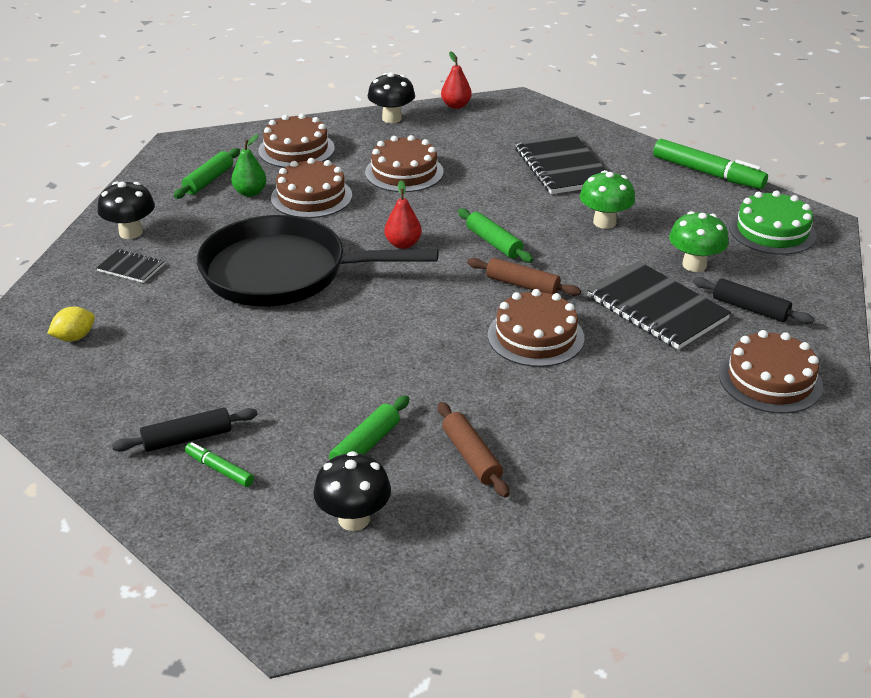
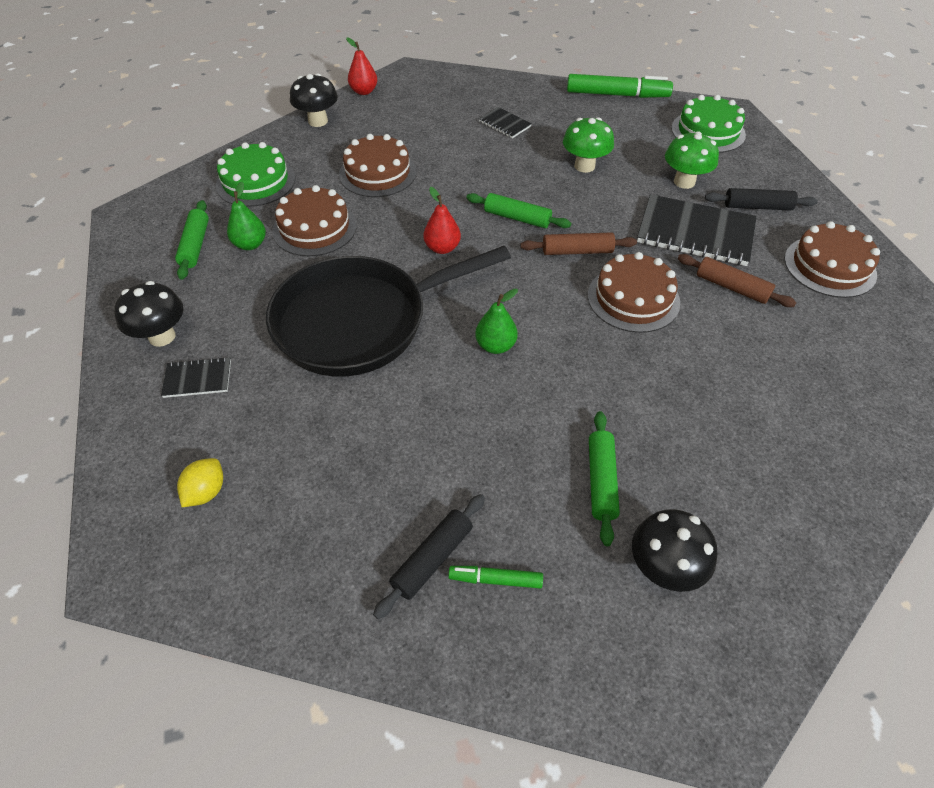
camera: 30 degrees left, 15 degrees up
(296, 149) = (255, 182): brown cake -> green cake
(375, 327) = (495, 346): none -> green pear
(471, 456) = (695, 446): brown rolling pin -> brown rolling pin (732, 287)
(562, 167) = (504, 124): black notebook -> black notebook, size x0.49

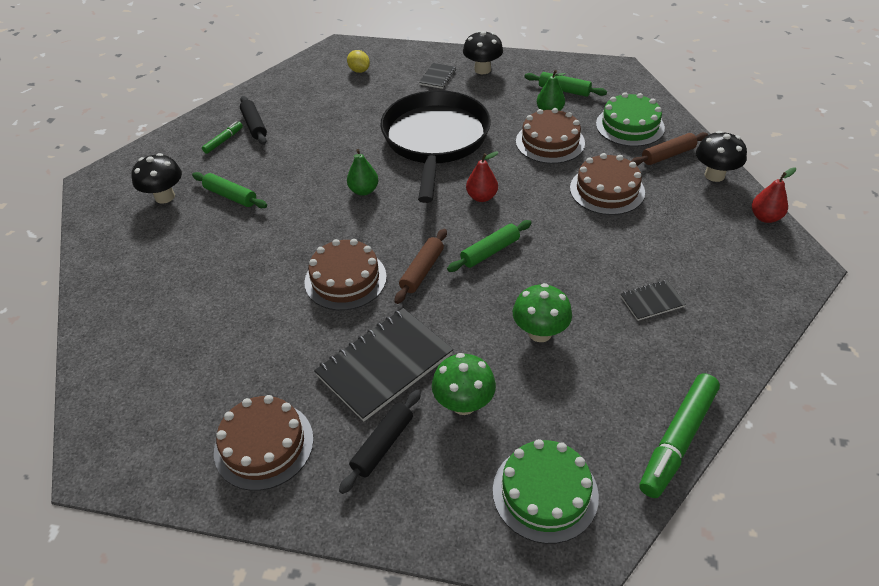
camera: 120 degrees right, 5 degrees down
(732, 287) = (304, 349): brown rolling pin -> brown rolling pin (668, 155)

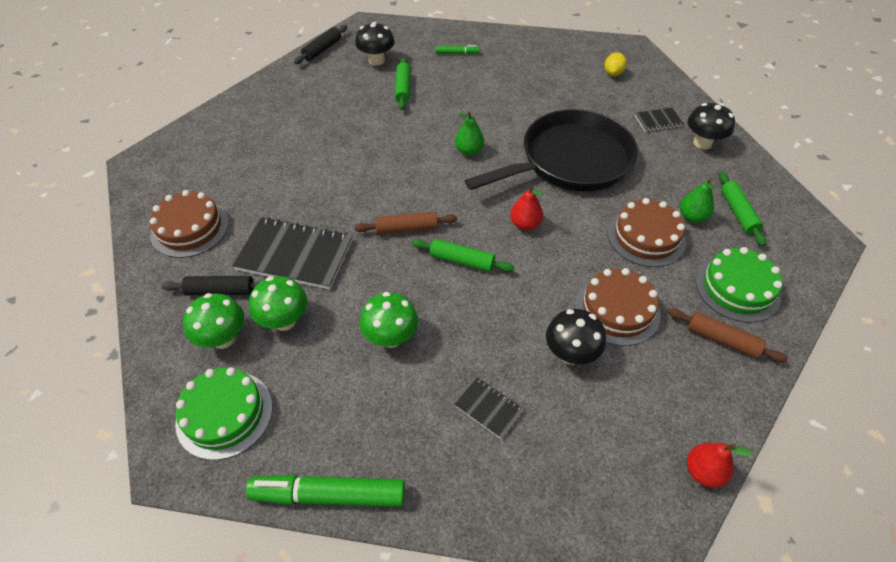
camera: 55 degrees right, 5 degrees up
(254, 125) = (488, 58): black rolling pin -> black rolling pin (322, 50)
(345, 279) = (365, 190): brown cake -> none
(449, 463) = (223, 338): none -> green mushroom
(714, 175) = (730, 395): black mushroom -> black mushroom (570, 354)

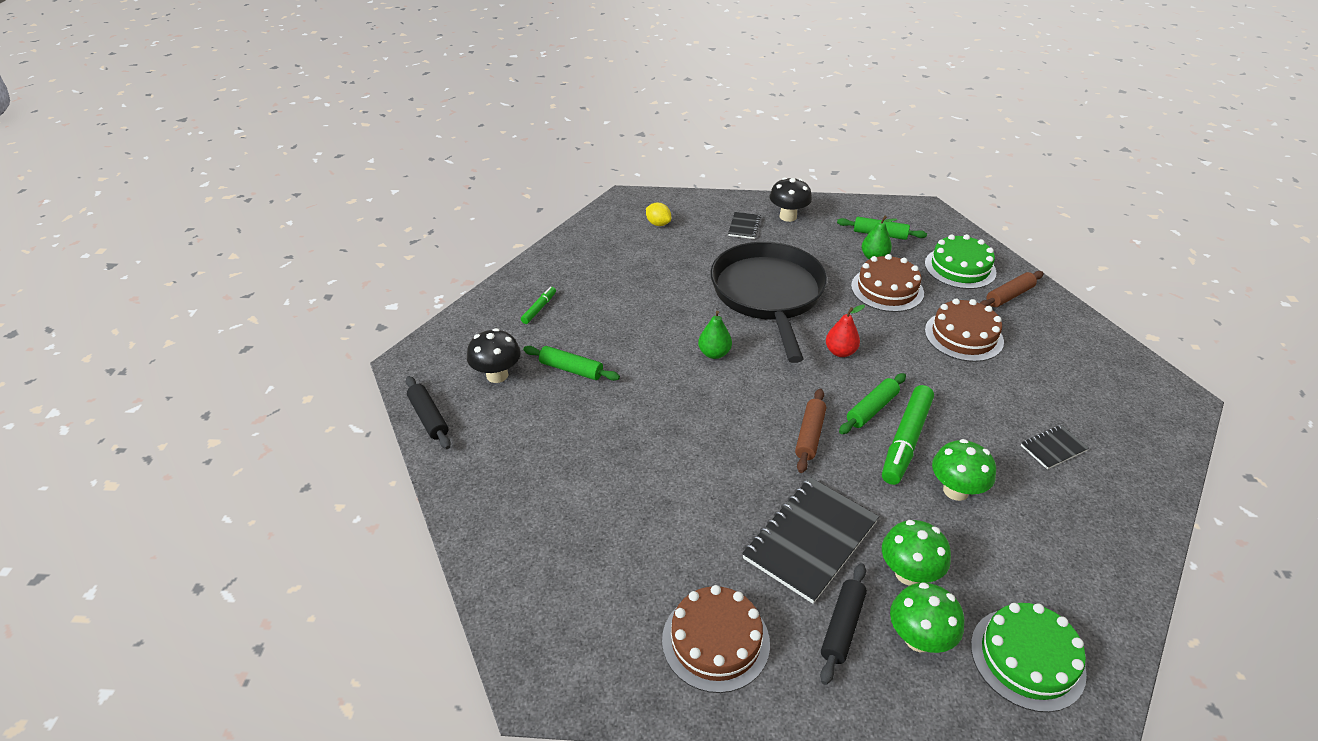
camera: 65 degrees left, 10 degrees down
(329, 495) = (1134, 588): green marker -> green marker (906, 440)
(570, 354) = (1004, 379): black mushroom -> none
(703, 472) = (1127, 353): red pear -> none

